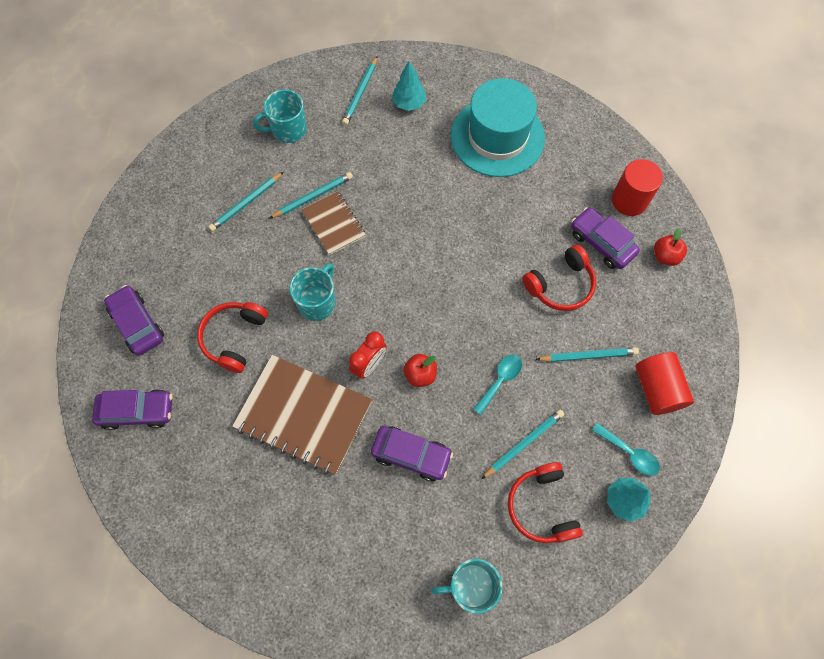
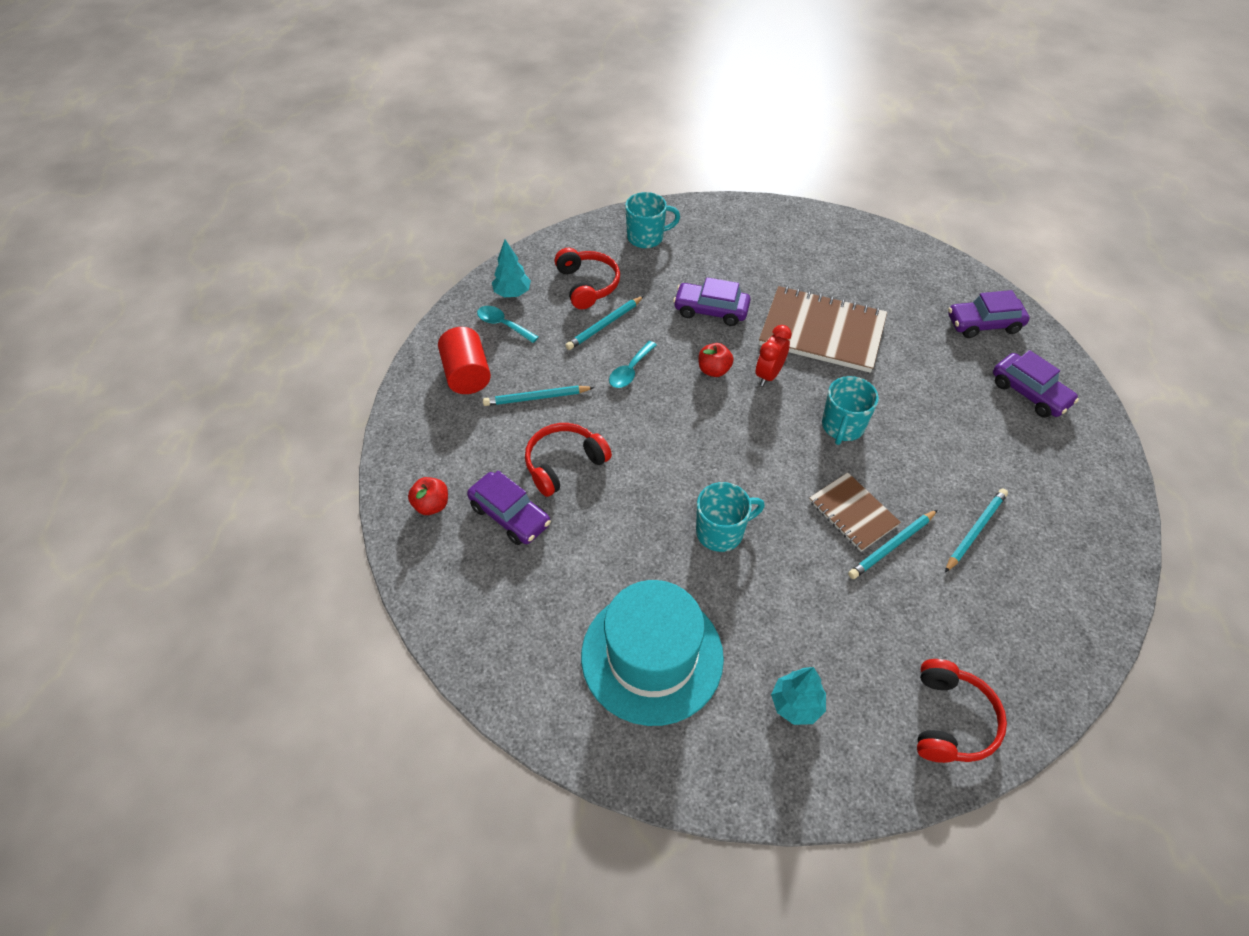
camera: 175 degrees right, 15 degrees down
(234, 338) = (919, 388): red headphones -> red headphones (951, 720)
(288, 130) = (965, 642): turquoise mug -> turquoise mug (721, 532)
(360, 93) = (878, 718): turquoise pencil -> none
(629, 200) = (466, 573): red cylinder -> none

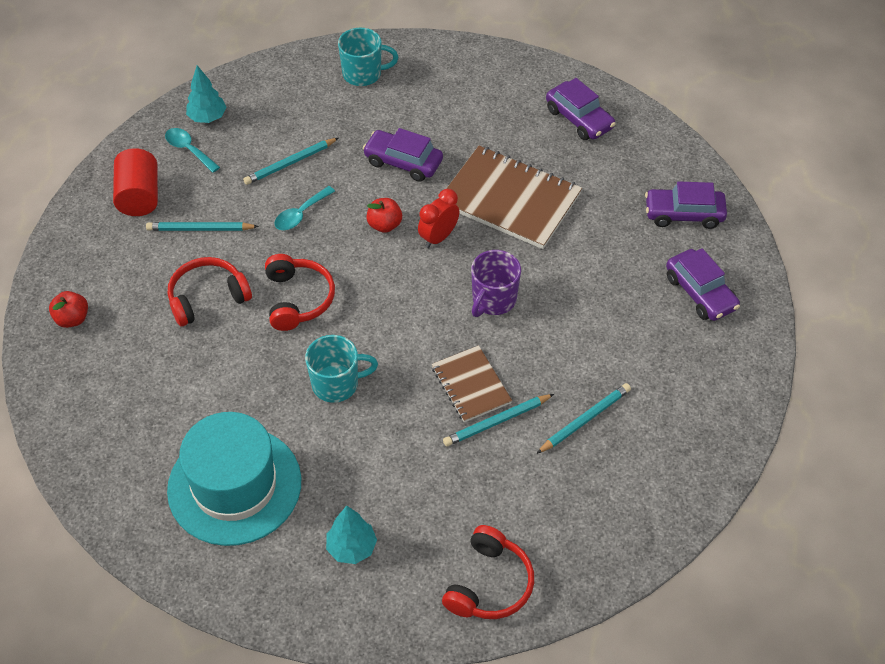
camera: 10 degrees right, 0 degrees up
(510, 515) = (142, 339): purple car -> purple car (579, 119)
(587, 285) = (286, 118): red headphones -> red headphones (298, 299)
(842, 427) = (493, 300): turquoise mug -> purple mug

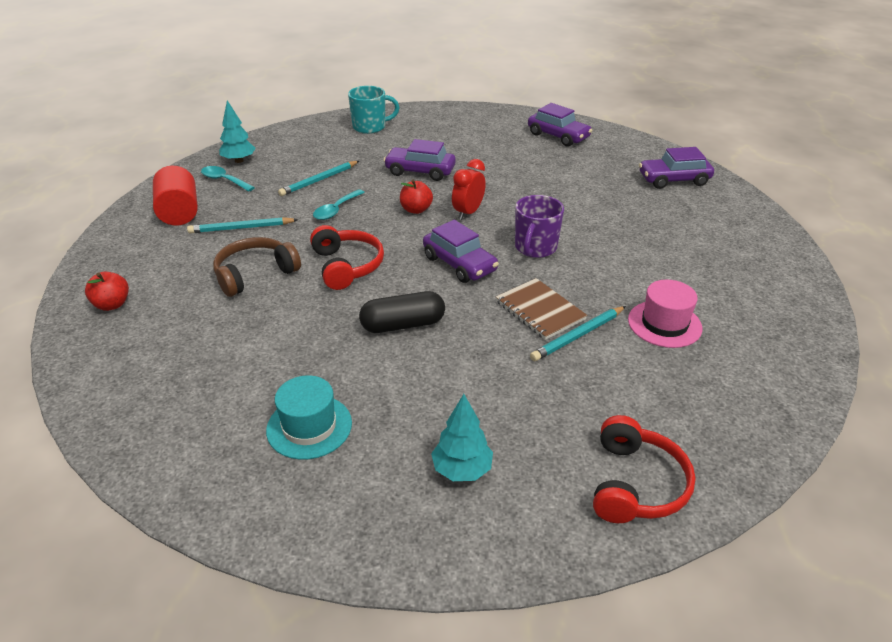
camera: 10 degrees left, 15 degrees down
(207, 298) = (255, 274): red headphones -> brown headphones
(234, 485) = (309, 426): turquoise hat -> turquoise hat, size x0.54
(337, 384) = (403, 325): turquoise mug -> black capsule
(510, 200) = (522, 185): brown notebook -> none
(585, 420) = (664, 324): turquoise pencil -> pink hat
(700, 293) = (717, 225): purple car -> purple car (459, 264)

